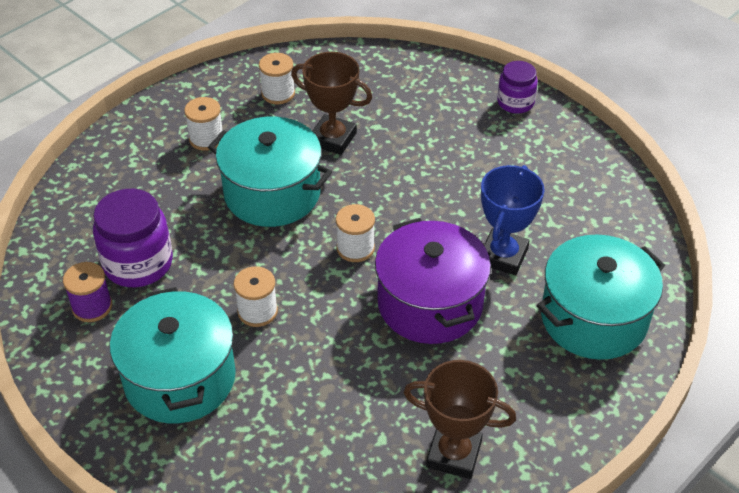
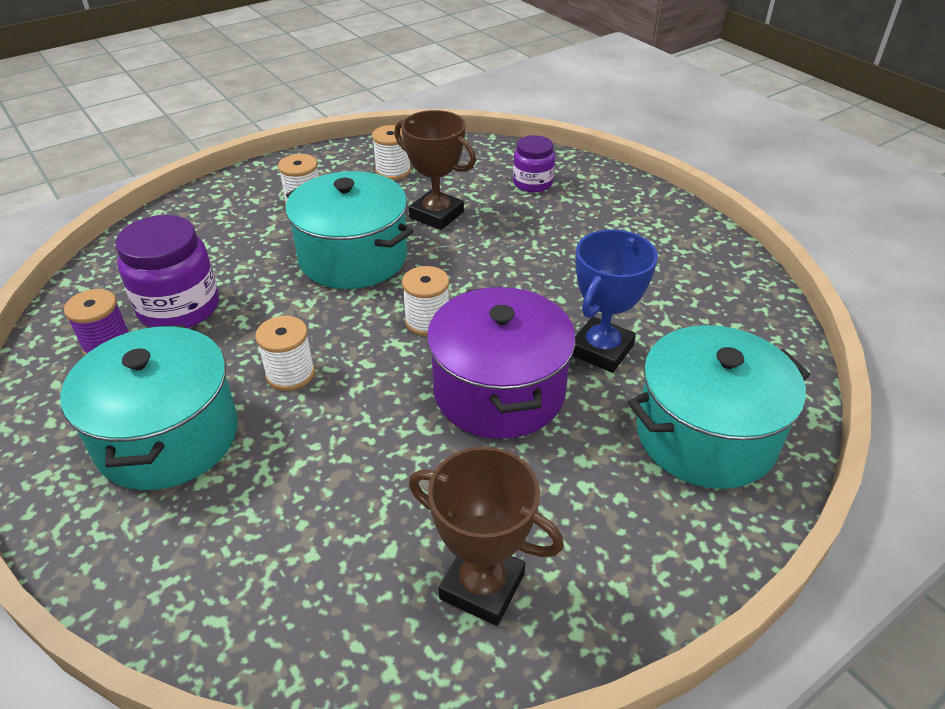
camera: 10 degrees right, 5 degrees down
(515, 102) = (645, 202): purple jar -> purple jar (532, 183)

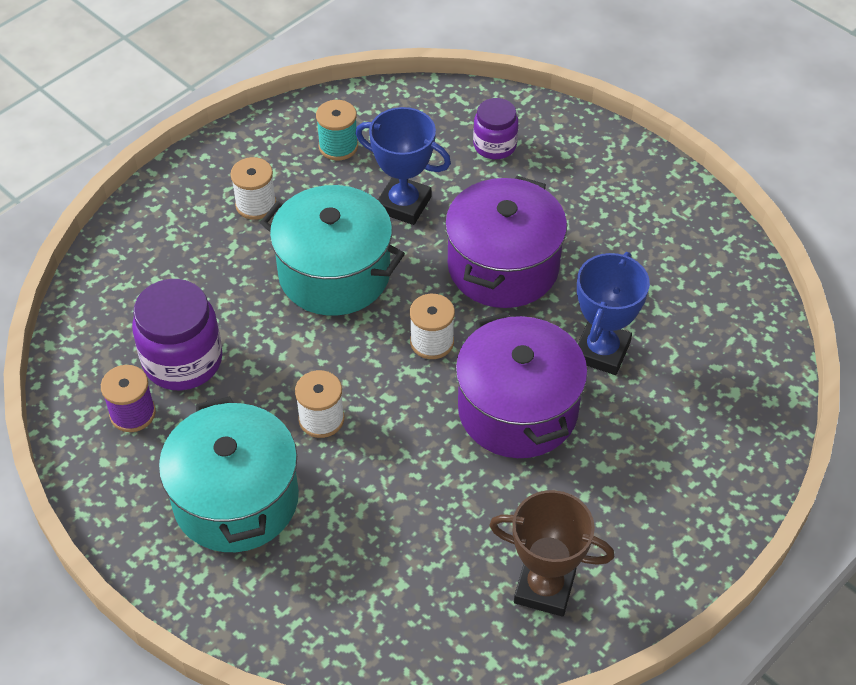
camera: 10 degrees left, 10 degrees up
(393, 171) = (338, 146): white spool -> turquoise spool
(436, 215) = (403, 204): brown trophy -> blue trophy
(516, 269) = (503, 266): none -> purple pot
(705, 435) = (704, 427): turquoise pot -> none

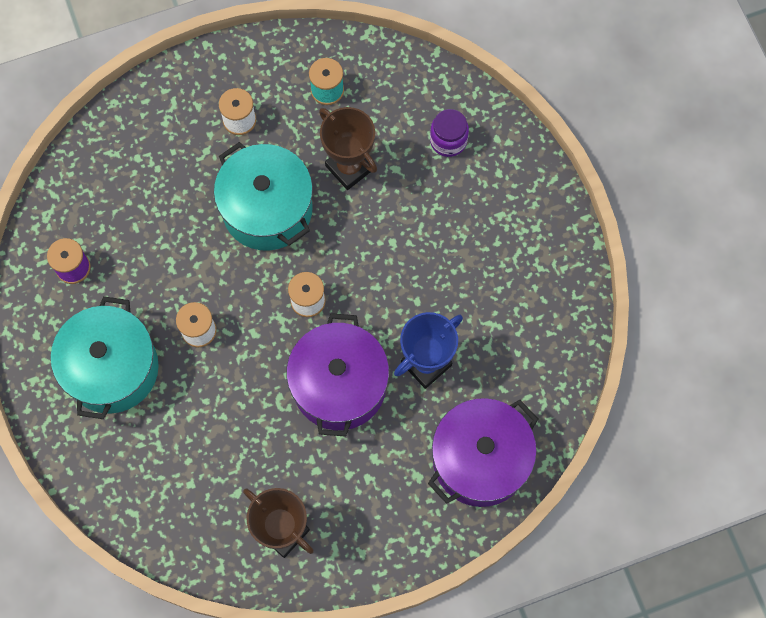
camera: 25 degrees right, 20 degrees up
(183, 361) = (126, 238): purple jar -> none
(403, 204) = (349, 167): blue trophy -> brown trophy
(503, 266) = (394, 257): purple pot -> purple pot (480, 460)

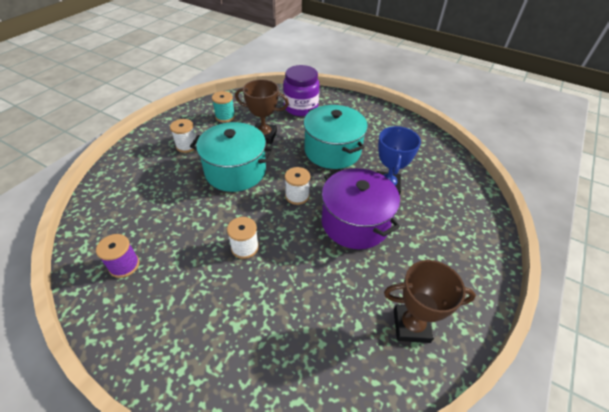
camera: 40 degrees left, 25 degrees down
(112, 368) = (199, 308): turquoise pot -> turquoise pot (332, 151)
(448, 140) = (300, 107): purple jar -> purple jar, size x1.64
(480, 460) = (461, 209): purple pot -> none

